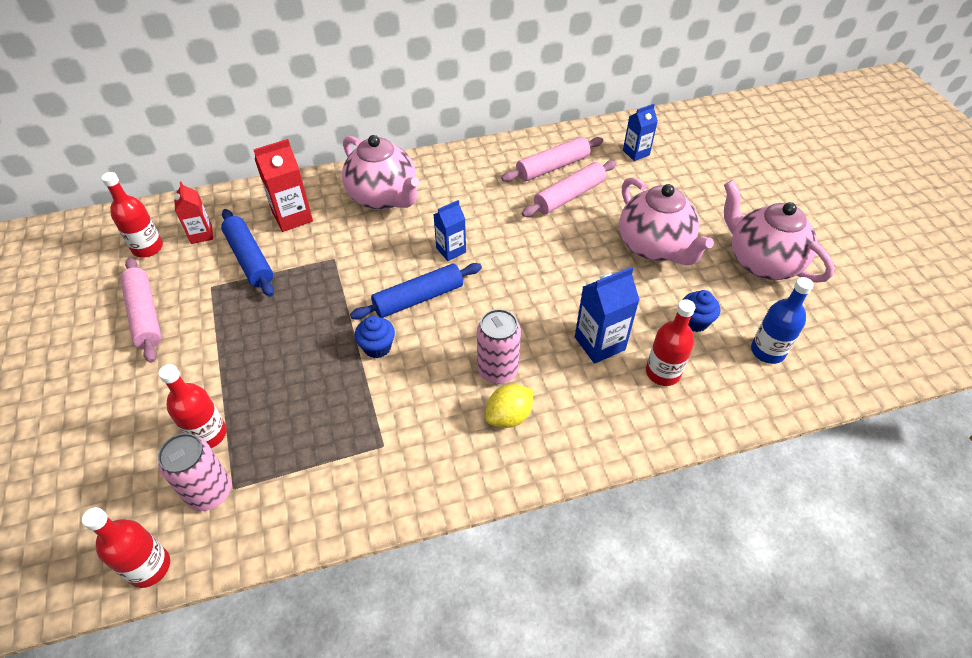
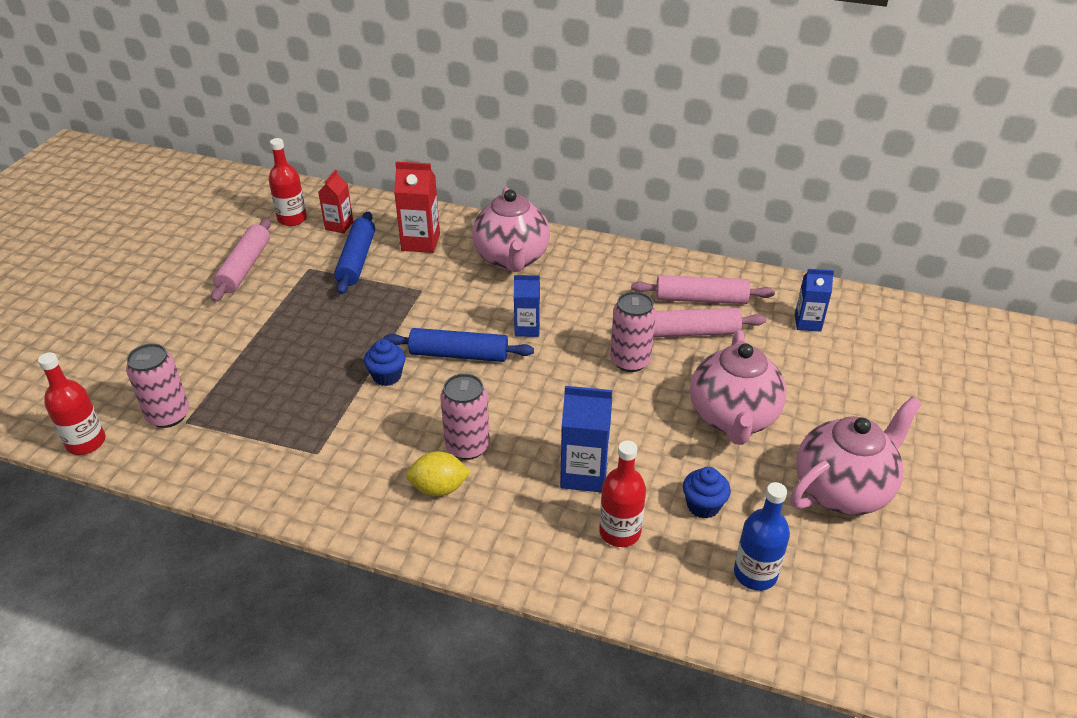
camera: 35 degrees right, 10 degrees down
(208, 434) = (205, 374): red bottle -> none
(549, 239) = (630, 361): none -> pink can
(761, 262) = (842, 490): pink teapot -> pink teapot turned 60 degrees clockwise

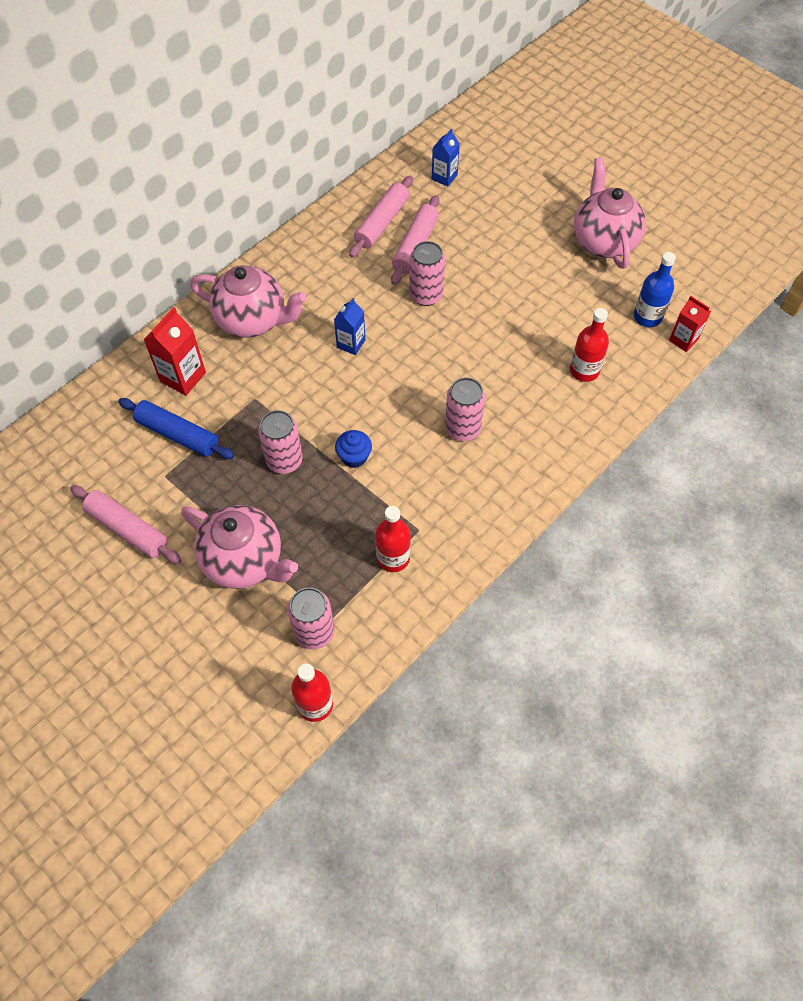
camera: 65 degrees left, 20 degrees up
(292, 219) = (70, 470): red bottle -> red bottle (393, 558)
(339, 226) = (110, 433): red carton -> red carton (683, 340)
(359, 331) = (284, 460): none -> pink can
(439, 488) = (495, 460): yellow lemon -> none
(459, 354) = (356, 400): blue rolling pin -> none
(584, 474) = (524, 369): blue carton -> none
(703, 506) = (583, 317): blue cupcake -> none
(733, 418) = (515, 264): pink teapot -> pink teapot (244, 561)

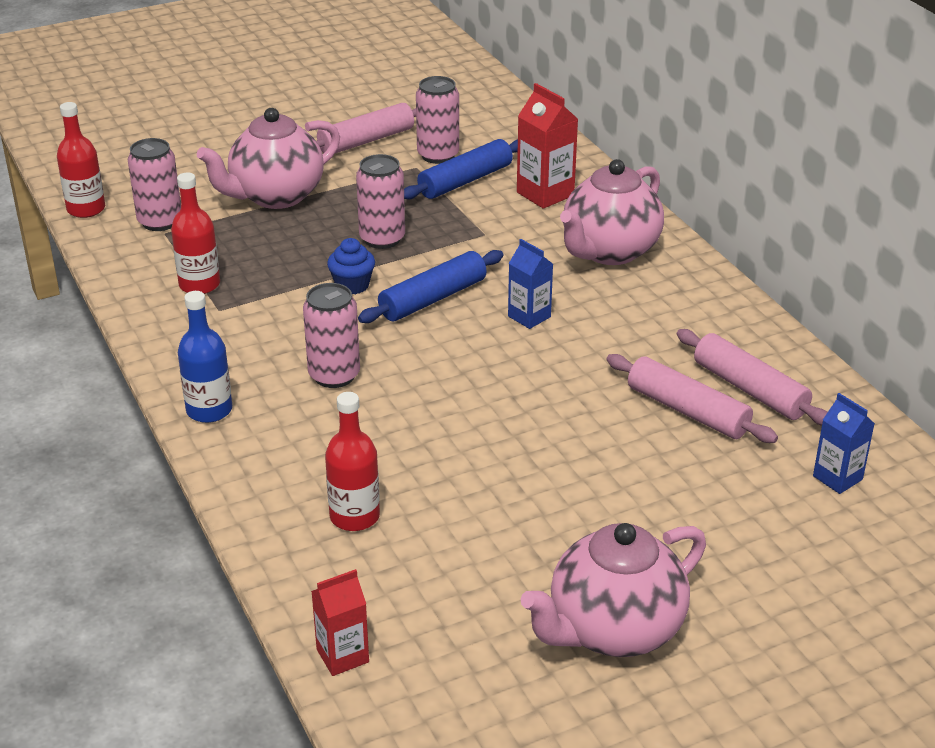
camera: 110 degrees right, 25 degrees down
(351, 403) = (433, 298): none -> blue rolling pin
(426, 295) = (583, 398): pink can -> pink can (438, 155)
(603, 241) = (613, 630): pink teapot -> pink teapot turned 135 degrees clockwise
(647, 317) = (416, 627): blue bottle -> blue bottle (209, 410)

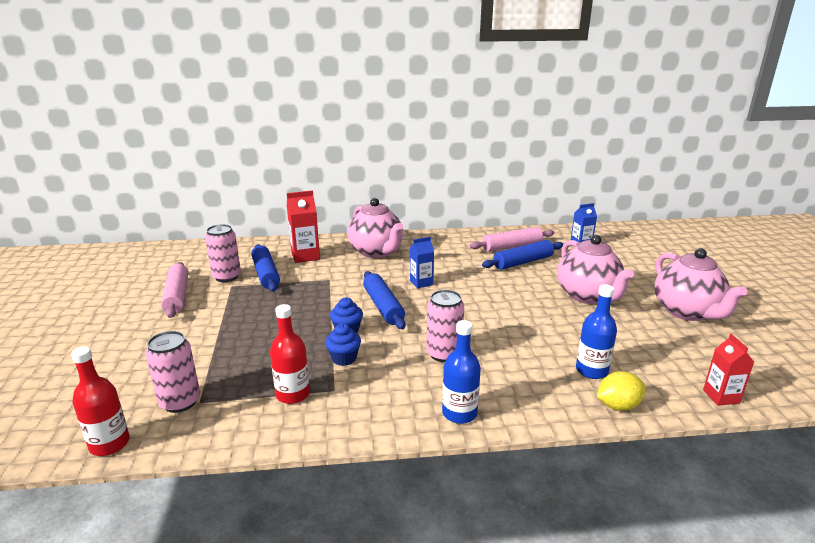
camera: 70 degrees left, 10 degrees down
(275, 196) = (206, 341): pink teapot -> pink teapot (588, 296)
(276, 546) = (618, 406): none -> yellow lemon
(286, 300) = (344, 358): none -> blue cupcake
(354, 516) = (591, 370): red bottle -> blue bottle
(382, 239) = (303, 311): pink can -> none
(687, 411) = (523, 262): pink rolling pin -> blue rolling pin

